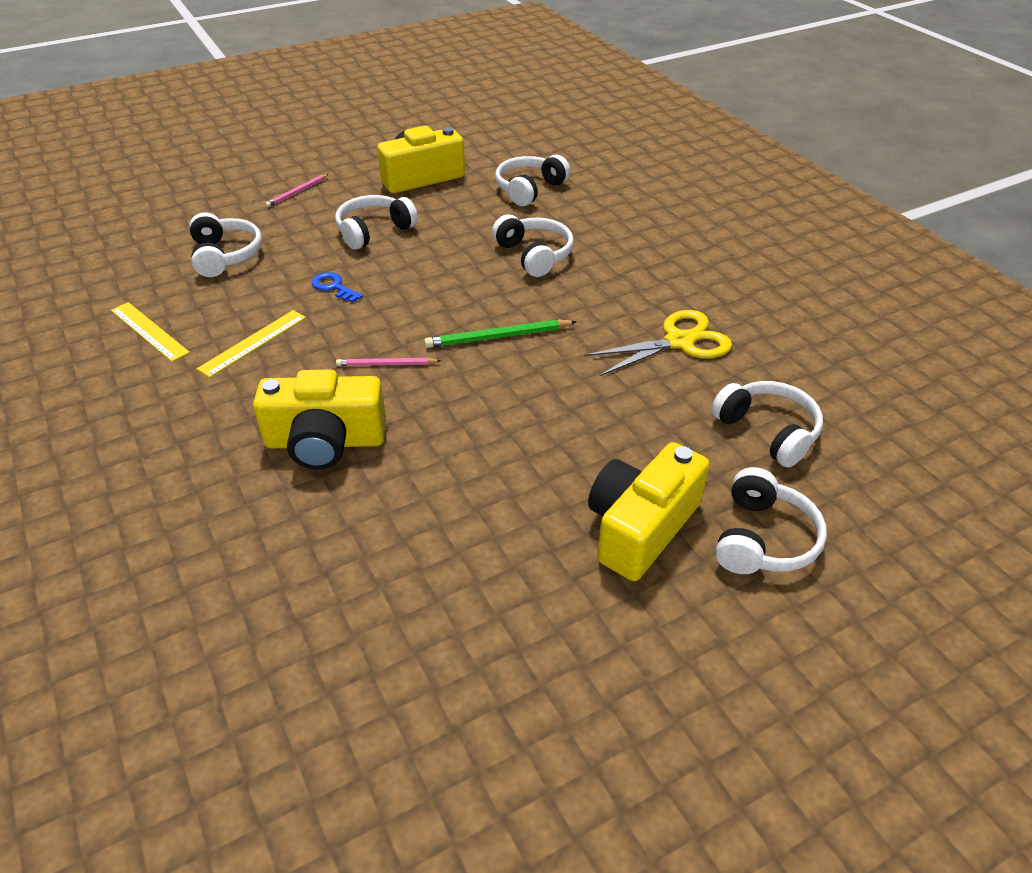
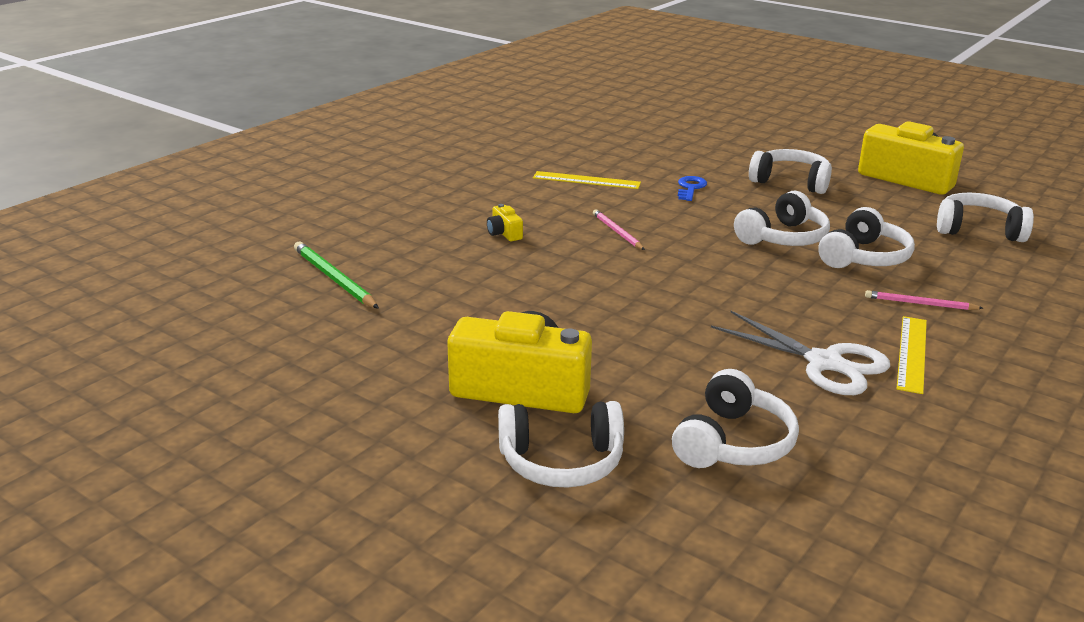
camera: 65 degrees right, 15 degrees down
(149, 331) = (560, 147): yellow ruler -> yellow ruler (911, 353)
(225, 255) = (677, 143): white headphones -> white headphones (783, 238)
(297, 192) = (799, 141): pink pencil -> pink pencil (920, 304)
(325, 442) = (504, 233): yellow camera -> yellow camera, size x0.41
(498, 337) = (710, 268): green pencil -> green pencil (334, 278)
(679, 341) = (824, 363): yellow scissors -> white scissors

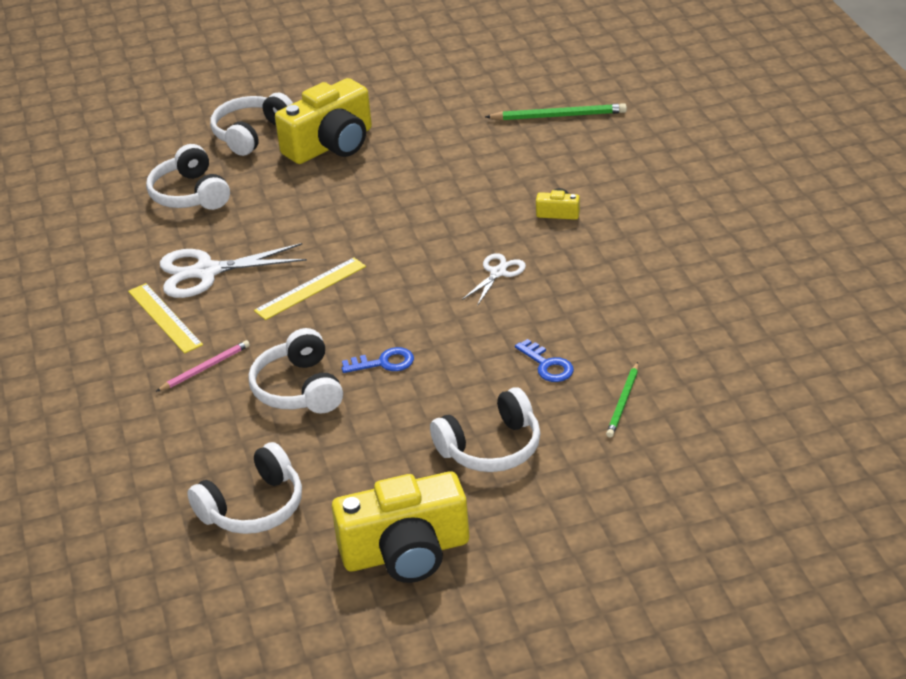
camera: 130 degrees right, 10 degrees up
(586, 180) = (633, 305): yellow ruler -> yellow ruler (310, 288)
(617, 232) = (498, 273): pink pencil -> white scissors
(686, 160) = (623, 402): none -> green pencil
(783, 238) = (384, 363): white headphones -> blue key

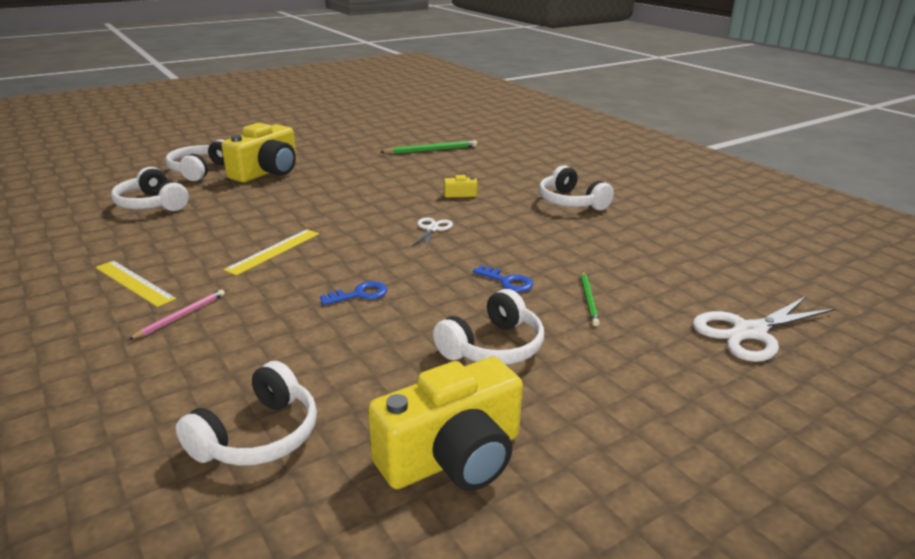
camera: 20 degrees left, 10 degrees down
(206, 272) = (173, 249): white scissors -> white scissors (749, 332)
(299, 389) = (283, 322): white headphones -> white headphones (571, 202)

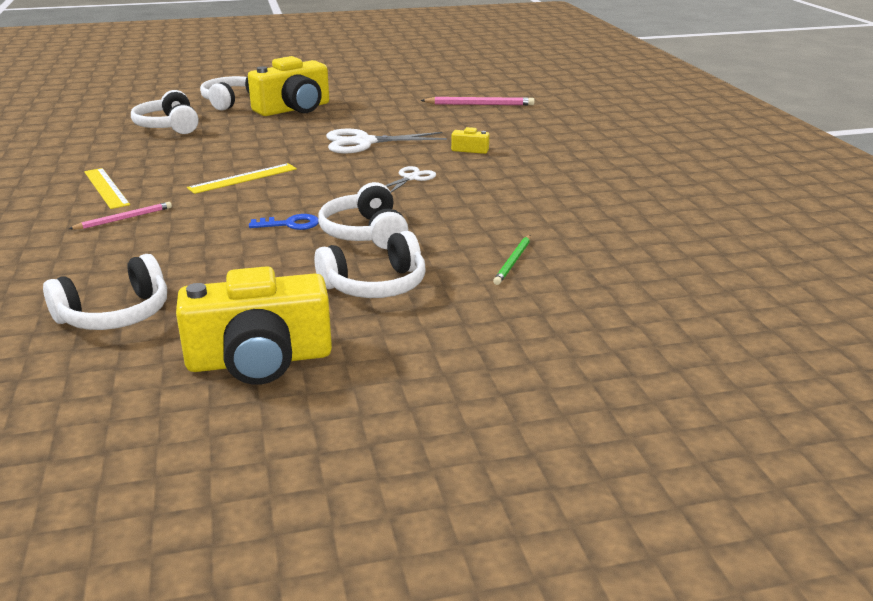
camera: 20 degrees right, 0 degrees up
(431, 150) = (479, 104): green pencil -> pink pencil
(507, 281) = (443, 234): blue key -> none
(571, 202) = (587, 171): white headphones -> white headphones (365, 233)
(749, 332) = (663, 317): white scissors -> white scissors (364, 142)

